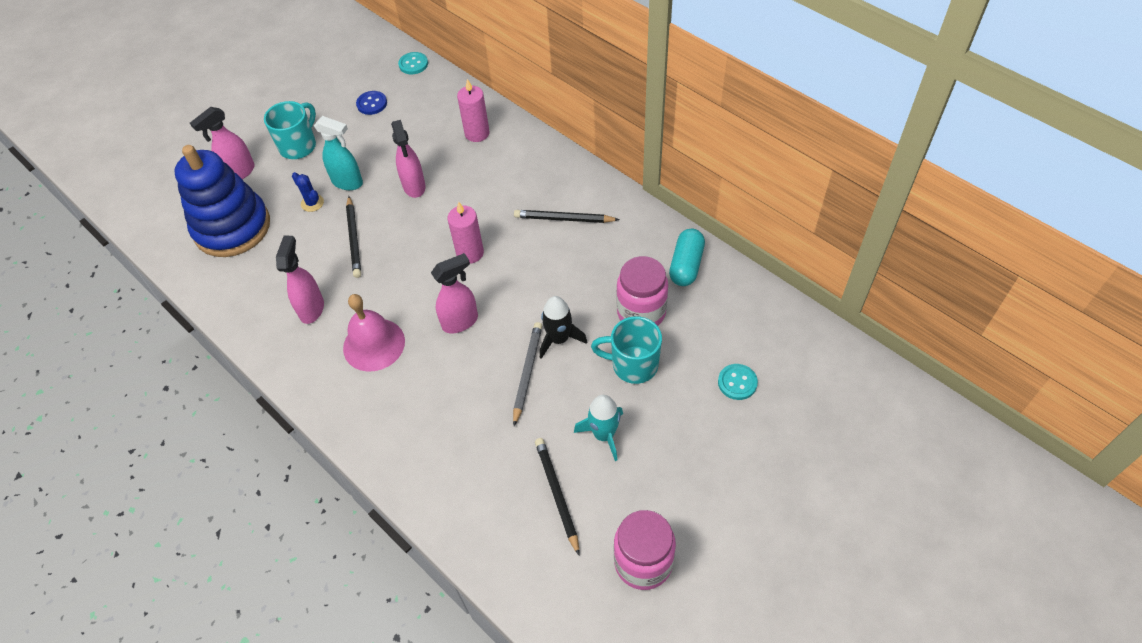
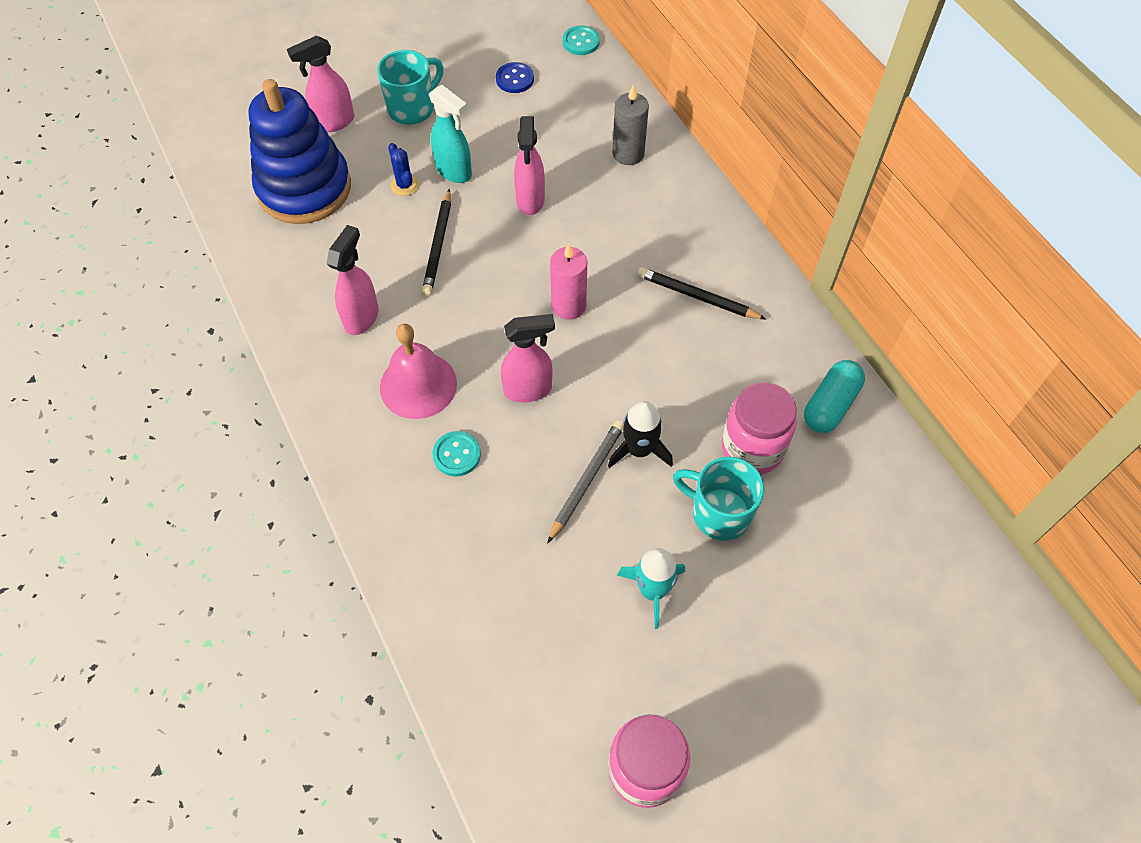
camera: 15 degrees right, 5 degrees up
(477, 133) = (628, 154): pink candle -> grey candle
(557, 494) = (571, 645): black pencil -> none
(737, 382) = (842, 580): turquoise button -> turquoise button (457, 454)

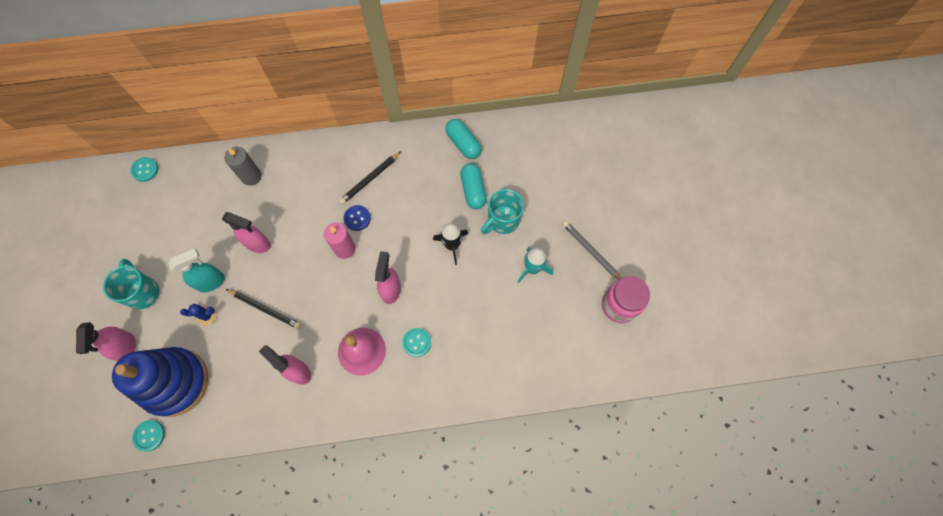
camera: 70 degrees left, 10 degrees up
(229, 190) = (149, 435): none -> turquoise button
(515, 79) = (154, 220): blue button -> blue button (357, 218)
(587, 480) = (459, 278): grey pencil -> grey pencil (591, 251)
(752, 448) = (473, 190): pink jar -> turquoise capsule

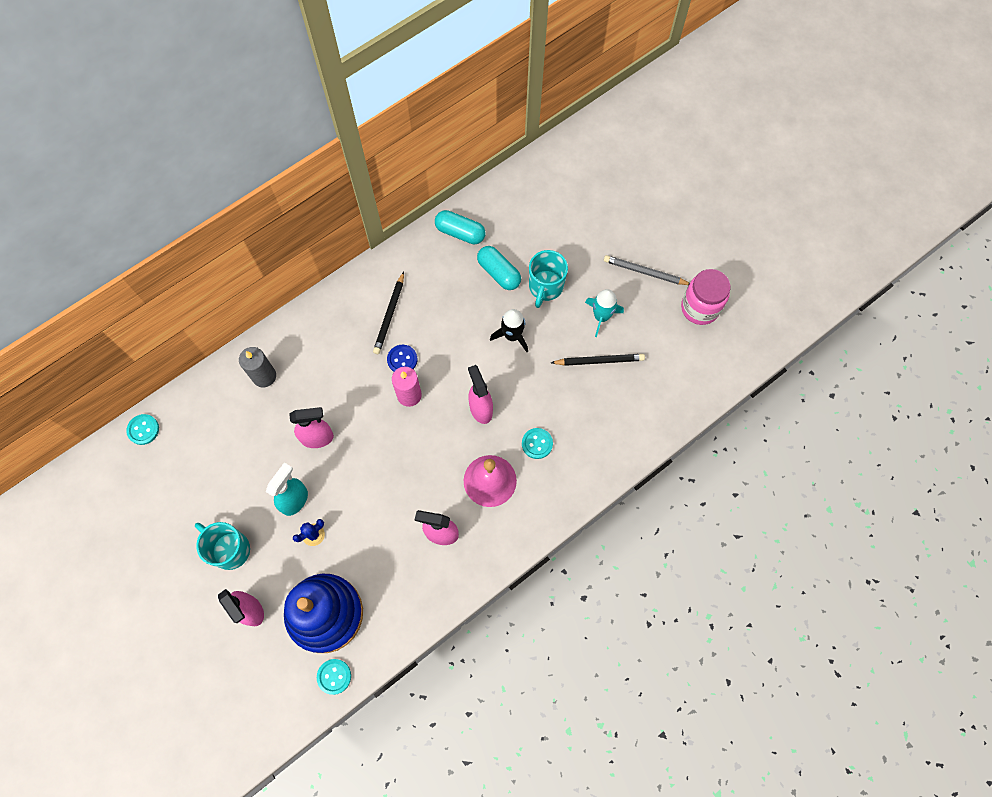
camera: 30 degrees left, 0 degrees up
(265, 309) = (369, 495): black pencil -> black pencil (599, 361)

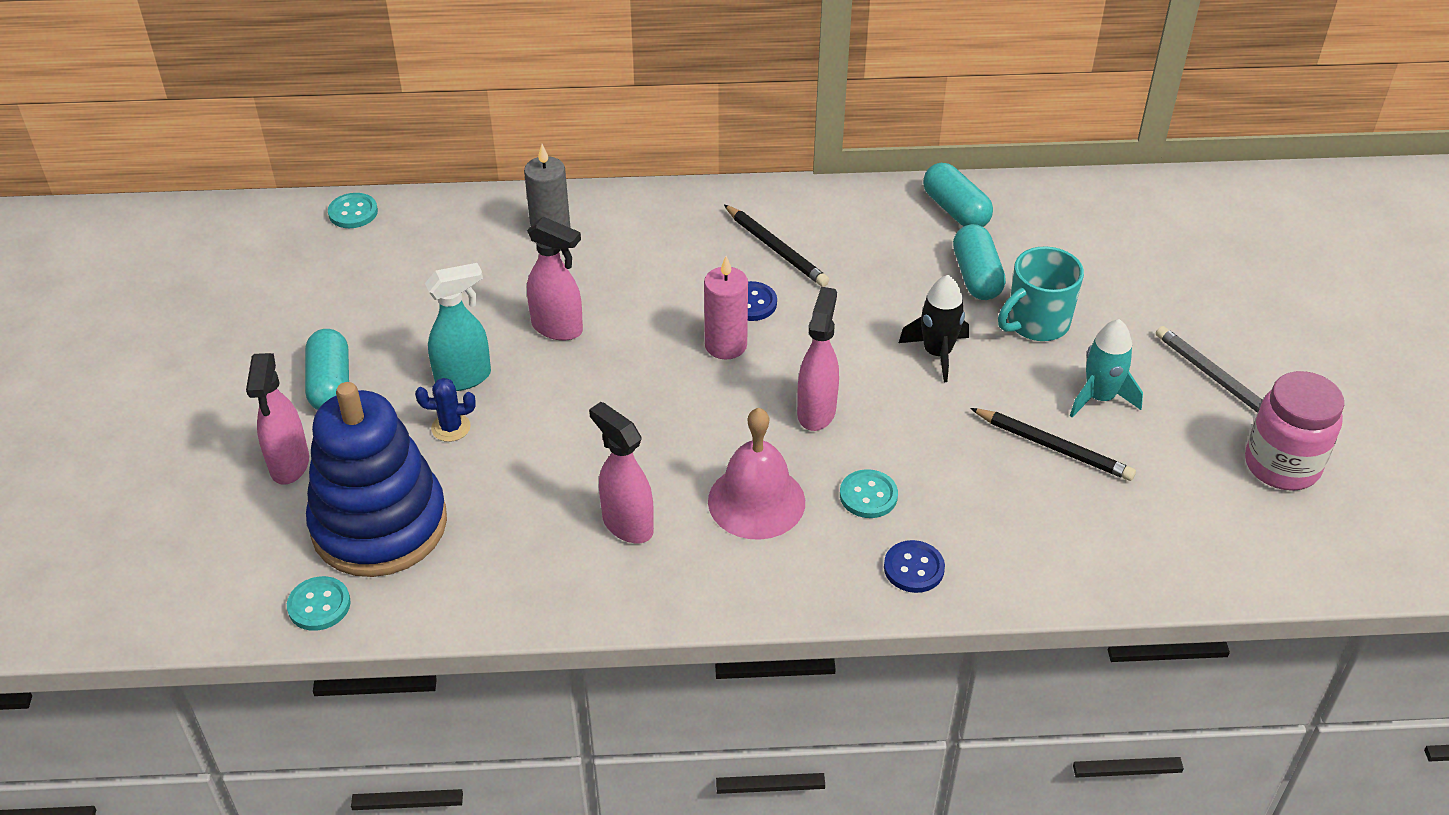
camera: 35 degrees right, 25 degrees down
(230, 549) = (330, 384): turquoise mug -> turquoise capsule
(389, 315) = (776, 249): black pencil -> black pencil turned 90 degrees counterclockwise
(583, 471) = (913, 568): none -> blue button

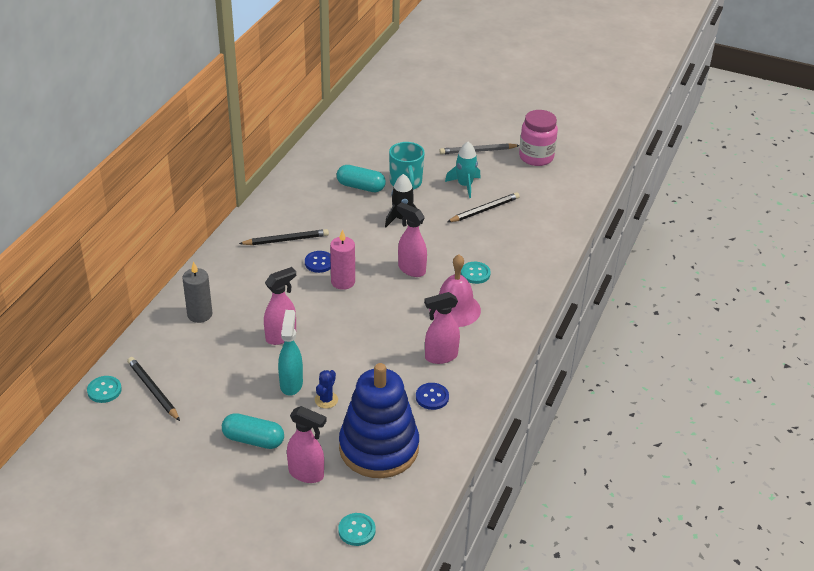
camera: 65 degrees left, 5 degrees down
(319, 605) = (420, 487): turquoise button -> turquoise button (357, 530)
(377, 253) = (153, 390): none -> black pencil
(913, 568) = (526, 277): blue button -> blue button (432, 397)
(955, 210) = (309, 174): turquoise capsule -> none

